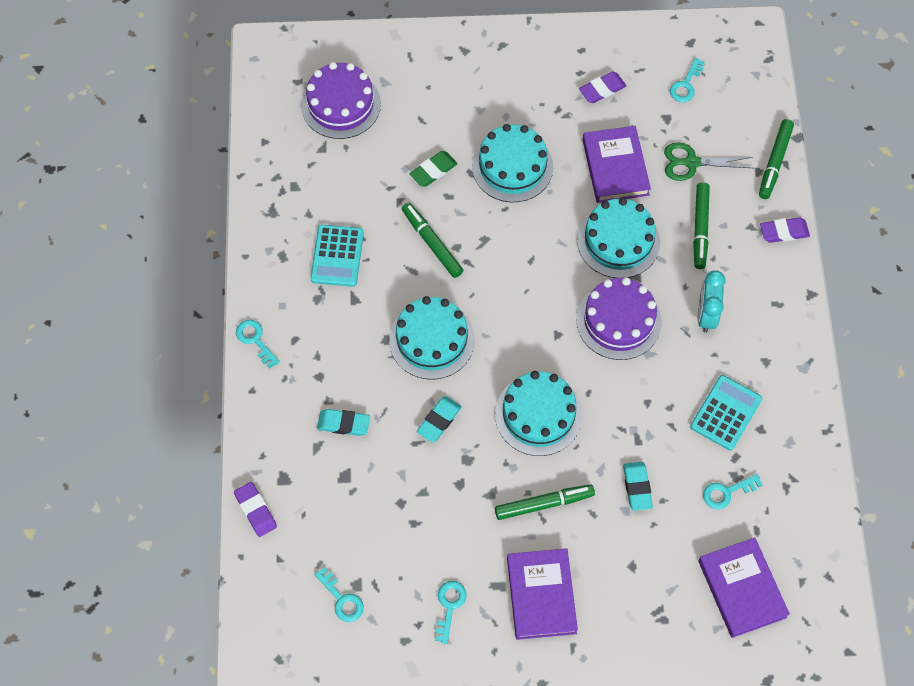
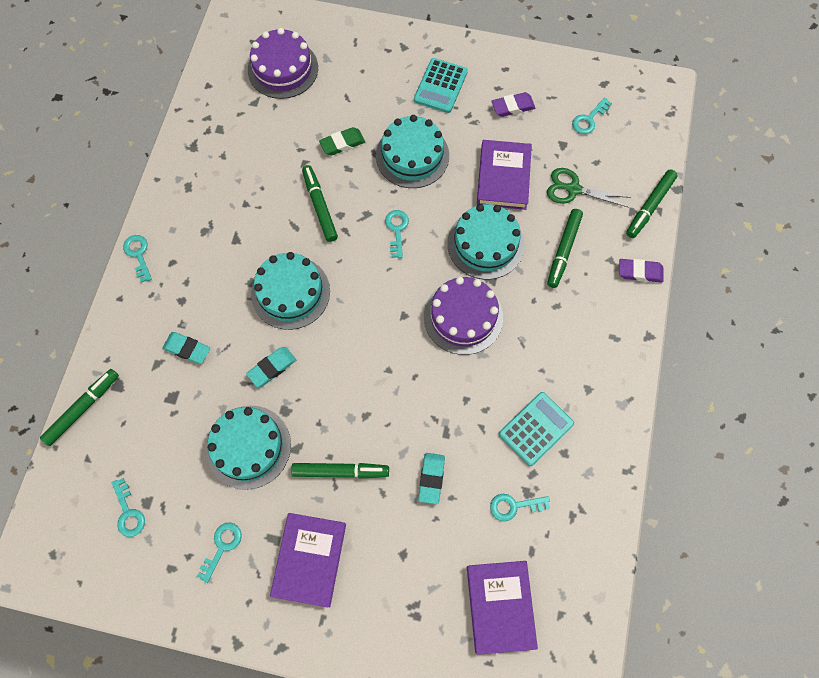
camera: 15 degrees right, 5 degrees up
(255, 510) = (83, 408): purple eraser -> green marker
(337, 256) = (234, 198): turquoise calculator -> turquoise calculator (440, 86)
(521, 248) = (397, 230): none -> turquoise key
(538, 415) = (362, 385): turquoise cake -> turquoise cake (248, 447)
(706, 315) = (545, 331): turquoise clock -> none

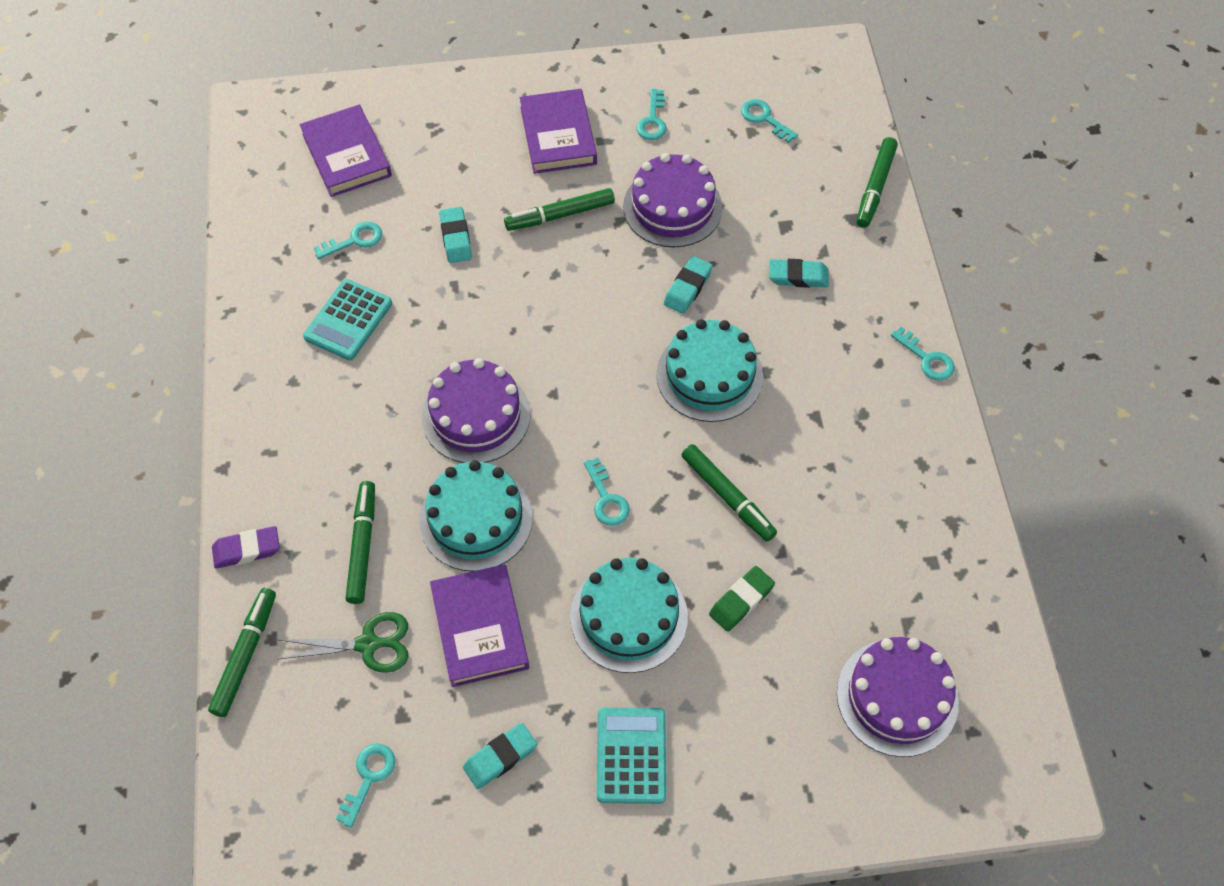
camera: 160 degrees right, 10 degrees down
(248, 447) = (672, 207): turquoise cake -> purple cake
(512, 107) = (500, 757): purple eraser -> turquoise eraser

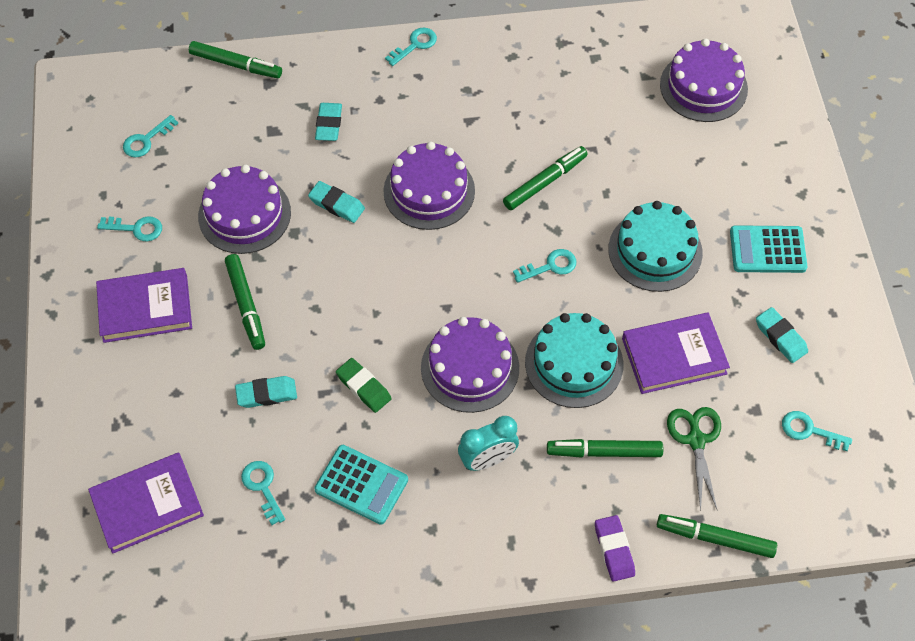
camera: 90 degrees left, 0 degrees up
(364, 431) = (487, 459): none -> turquoise clock
(709, 375) = (429, 191): turquoise cake -> purple cake
(741, 601) = (635, 176): green eraser -> green eraser (364, 387)

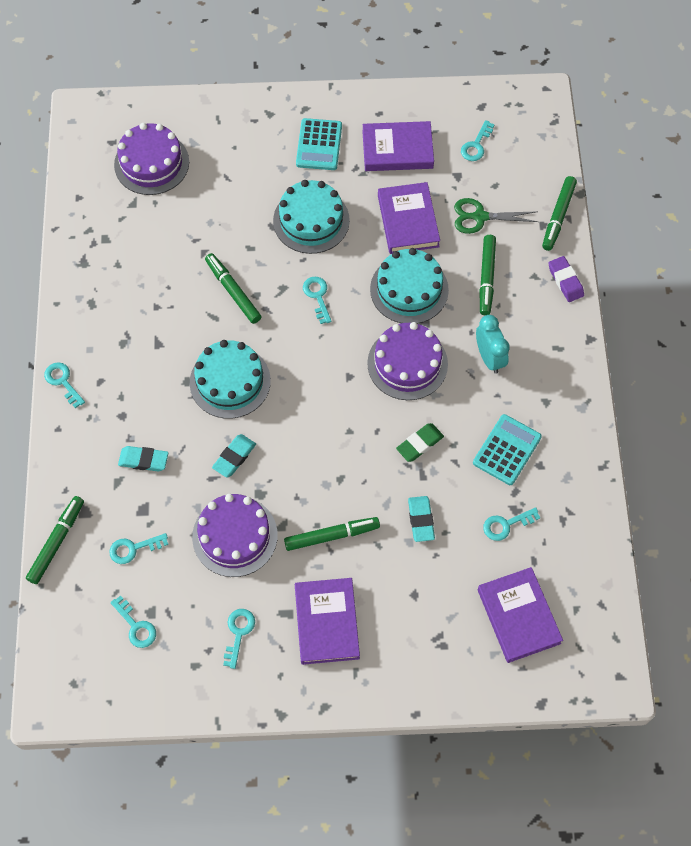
camera: 85 degrees left, 5 degrees up
(229, 128) = (133, 548): none -> turquoise key
(429, 191) = (230, 381): purple cake -> turquoise cake
(614, 550) = (565, 281): purple eraser -> purple eraser turned 75 degrees clockwise
(780, 337) = (397, 149): turquoise eraser -> purple book

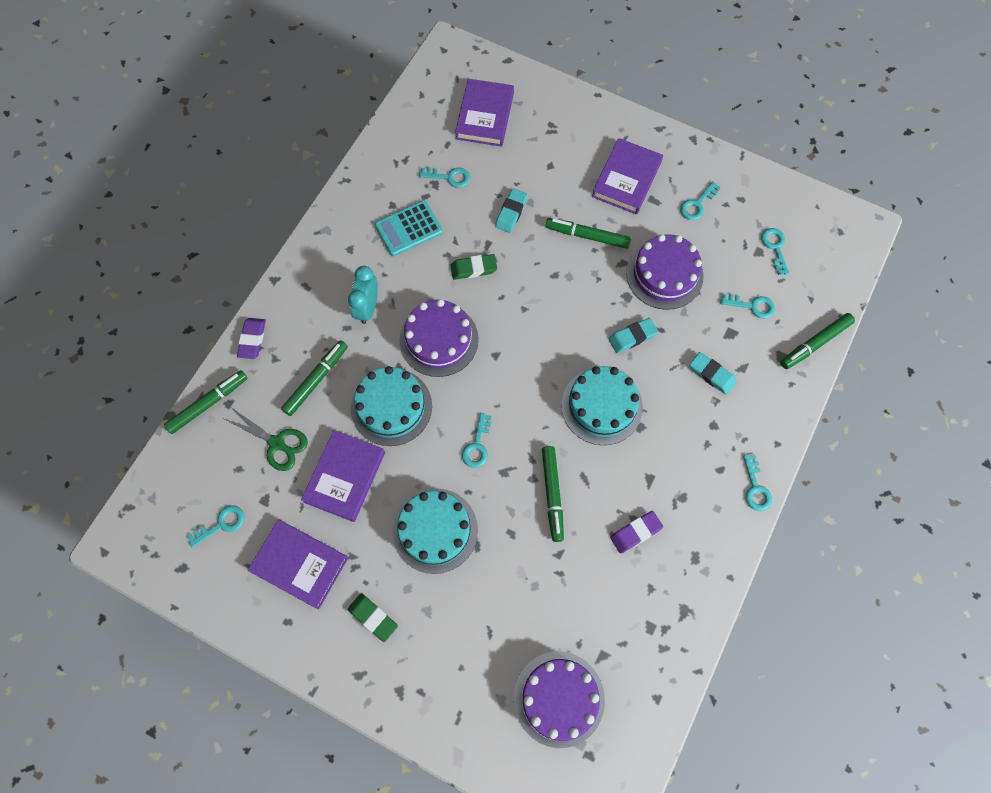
camera: 150 degrees left, 5 degrees up
(149, 297) = (635, 533): none -> purple eraser
(319, 145) = (373, 617): turquoise calculator -> green eraser

